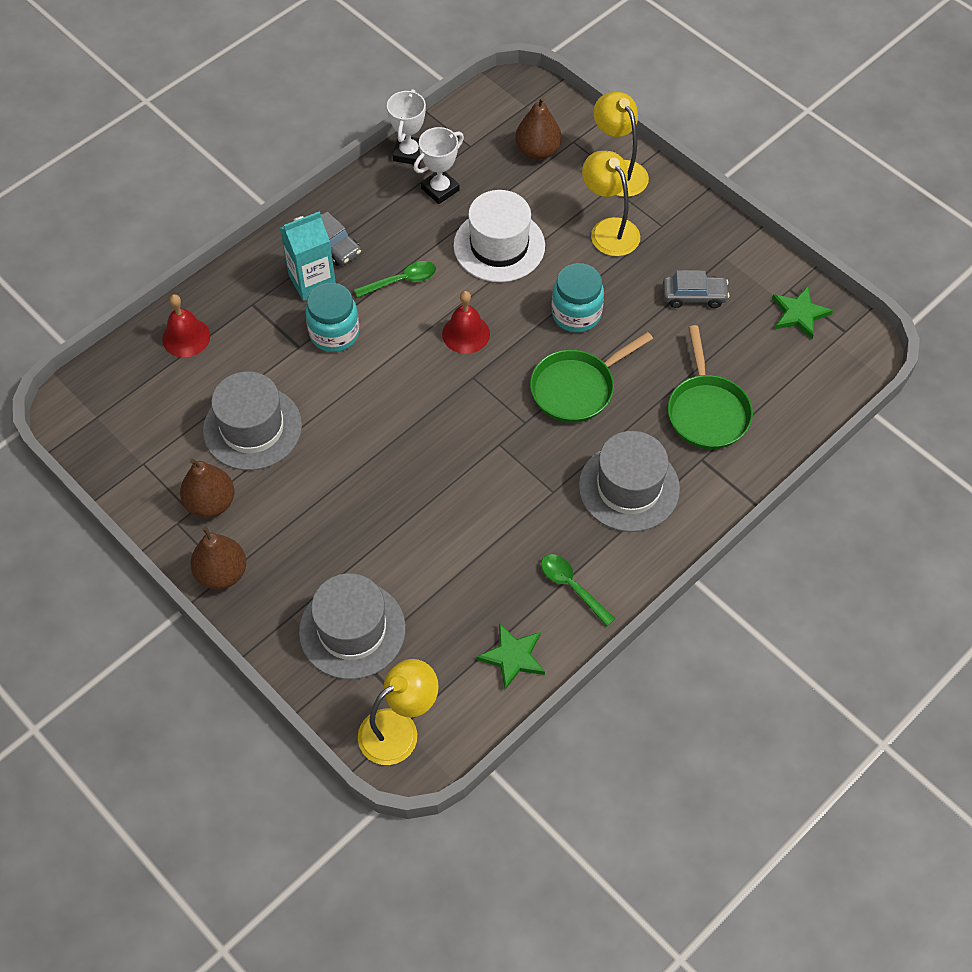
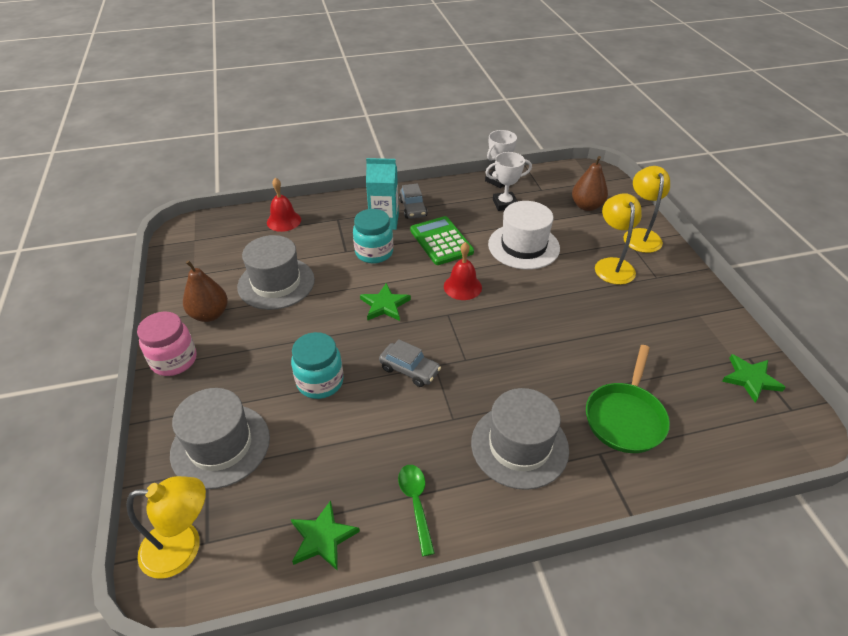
camera: 30 degrees right, 15 degrees down
(222, 573) = (174, 360): brown pear -> pink jar
(397, 397) = (385, 305): none -> green star
(401, 281) = (441, 241): green spoon -> green calculator
(576, 314) = (554, 306): turquoise jar -> turquoise jar (320, 382)
(577, 388) = (522, 353): green pan -> none
(694, 296) = (658, 330): grey car -> grey car (409, 370)

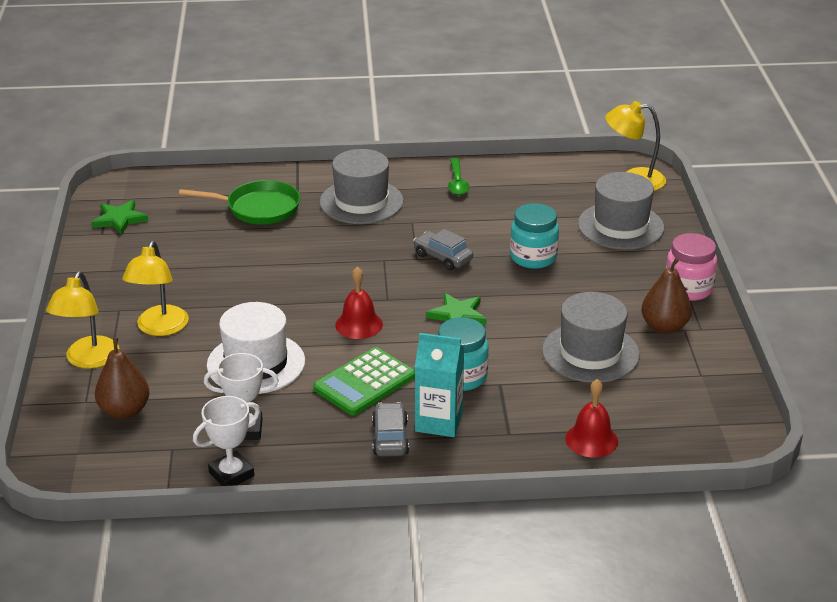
camera: 170 degrees left, 10 degrees down
(323, 538) = (530, 174): green star -> none
(441, 241) = (364, 382): green calculator -> green calculator turned 60 degrees clockwise
(625, 417) = (258, 208): green pan -> green pan turned 60 degrees clockwise

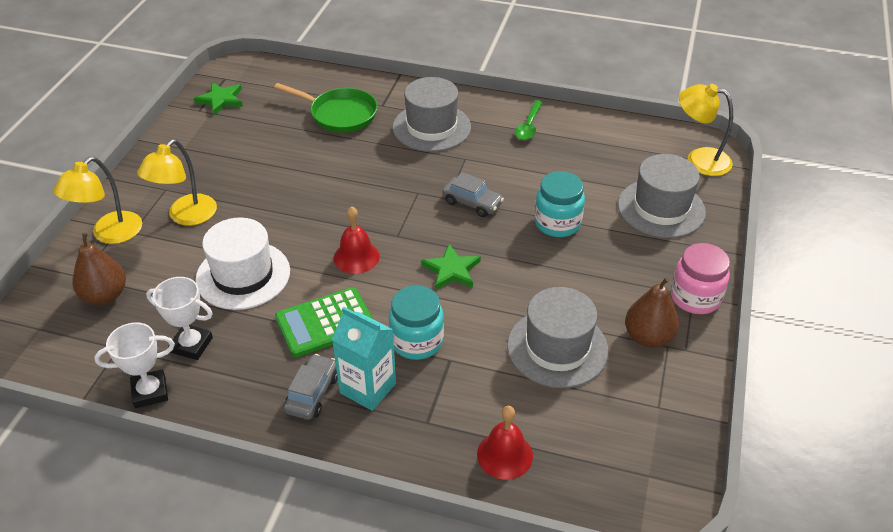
camera: 20 degrees right, 10 degrees up
(443, 257) = (472, 203): grey car -> grey car turned 150 degrees clockwise

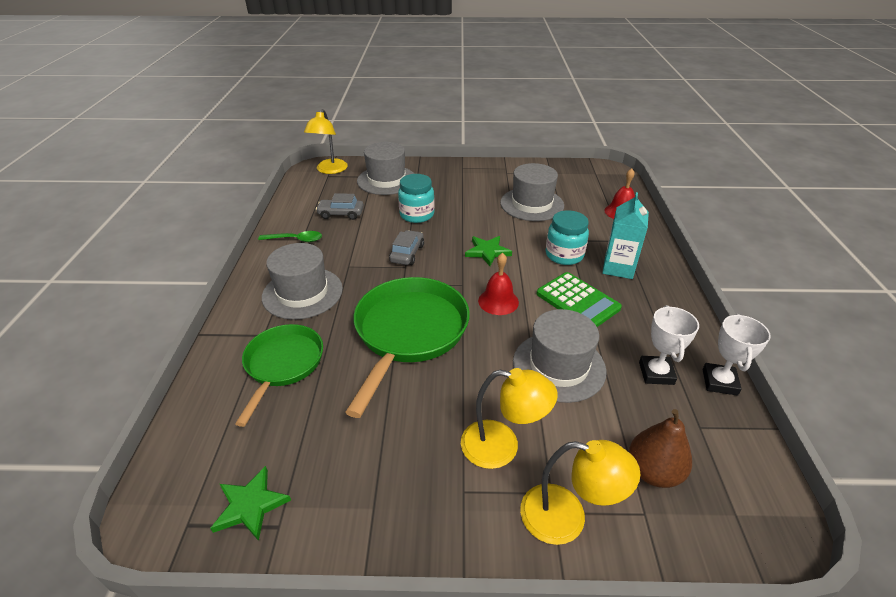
camera: 105 degrees left, 5 degrees down
(150, 392) = (719, 382): white trophy -> white trophy turned 45 degrees clockwise
(243, 275) = (558, 366): white hat -> grey hat
(312, 393) = (643, 291): grey car -> grey car (341, 214)
(341, 186) = (409, 333): none -> green pan
(648, 337) = (504, 178): brown pear -> none
(695, 298) = (464, 167): pink jar -> none

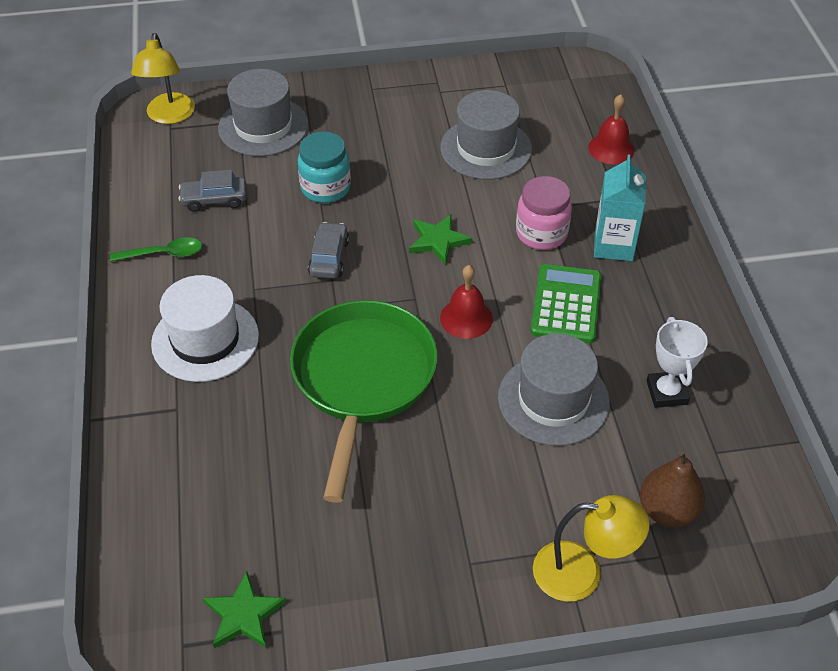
camera: 10 degrees left, 10 degrees up
(282, 365) = (217, 446): green pan -> none
(302, 293) = (205, 339): grey hat -> white hat
(502, 446) = (502, 508): yellow lamp -> none
(564, 255) = (541, 233): turquoise jar -> pink jar
(577, 301) = (566, 304): green calculator -> green calculator turned 120 degrees counterclockwise
(719, 382) = (738, 393): white trophy -> none

